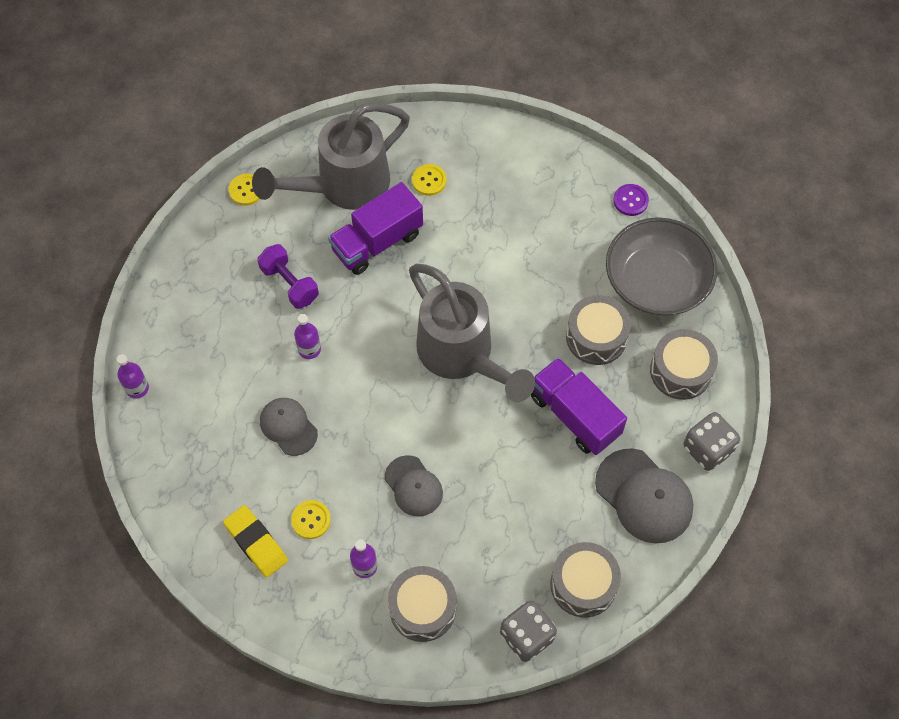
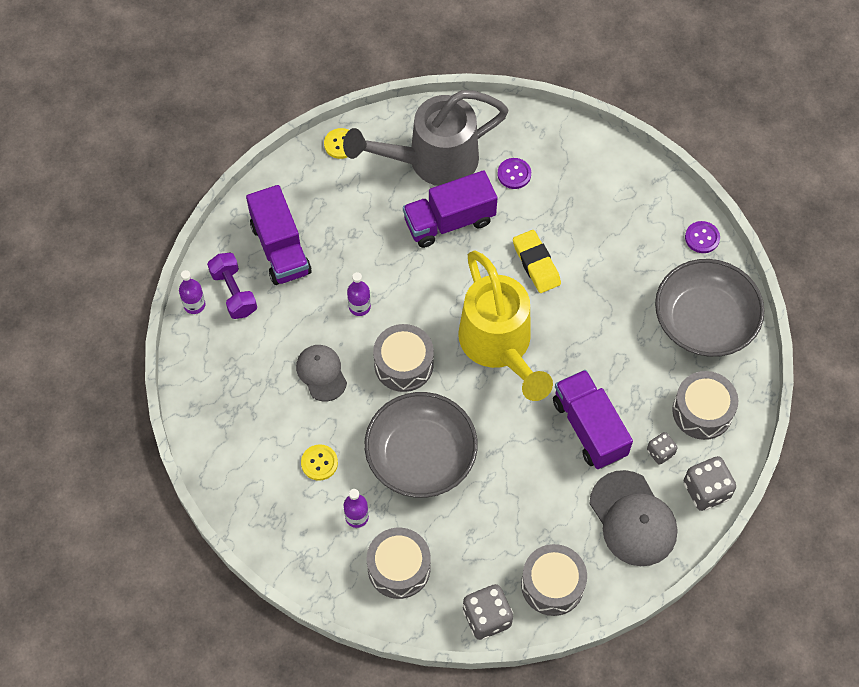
camera: 15 degrees right, 0 degrees up
(212, 309) = (280, 248): none -> purple truck
(256, 543) = (264, 471): yellow eraser -> yellow eraser (536, 264)
(289, 284) = (357, 241): purple dumbbell -> purple dumbbell (234, 292)
(413, 486) = (421, 456): grey cap -> grey bowl
(429, 180) = (514, 174): yellow button -> purple button
(462, 356) = (499, 347): grey watering can -> yellow watering can
(596, 337) = (631, 360): grey drum -> grey drum (403, 364)
(651, 422) = (660, 452): none -> grey dice

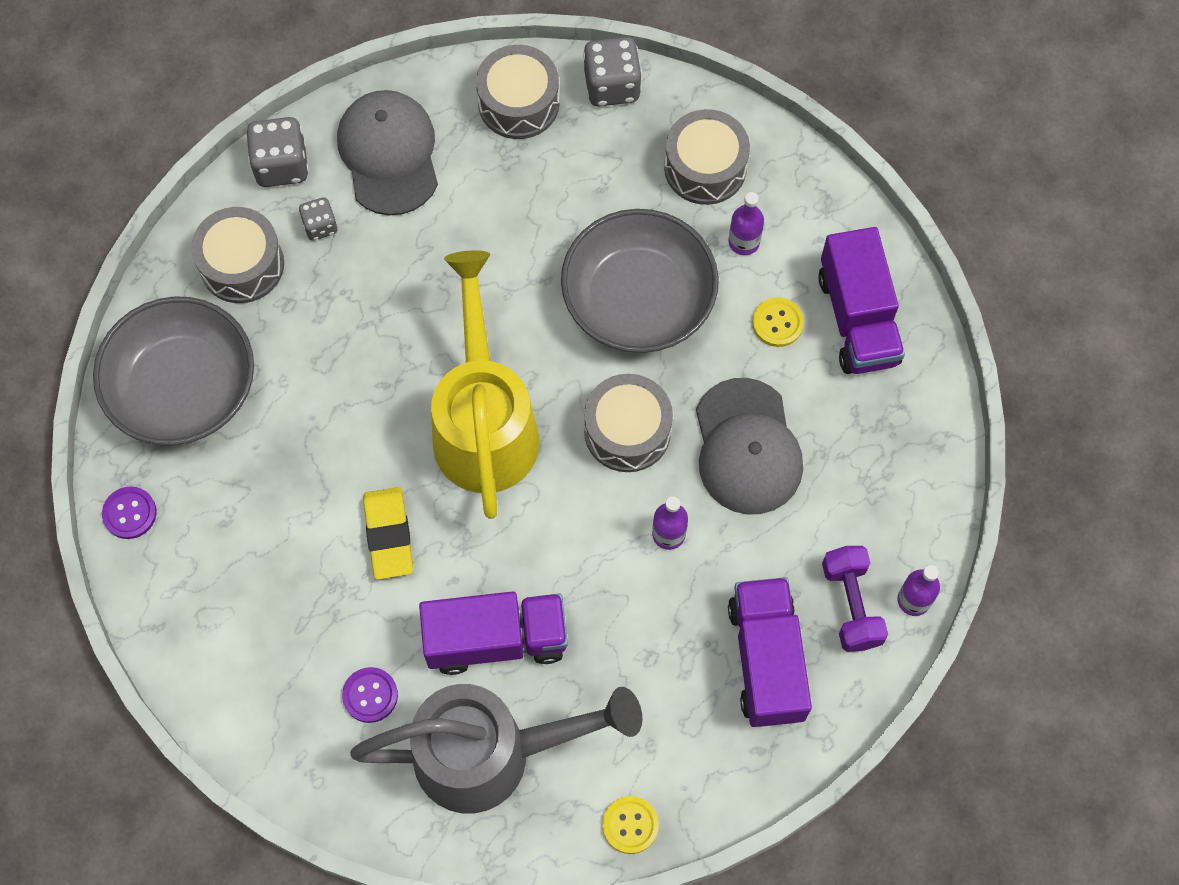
camera: 165 degrees left, 5 degrees up
(321, 373) = (747, 447): grey cap -> grey cap, size x1.58
(589, 428) = (401, 280): purple truck -> purple truck (857, 318)

